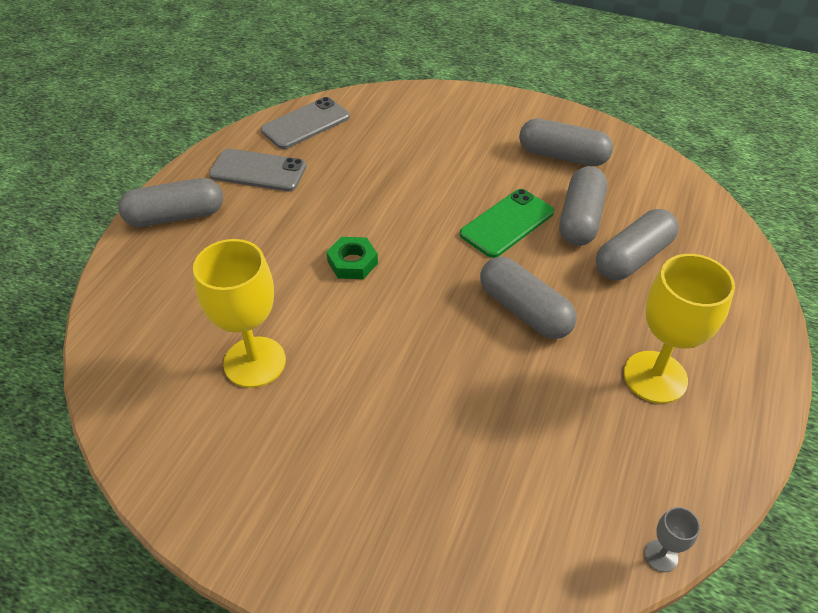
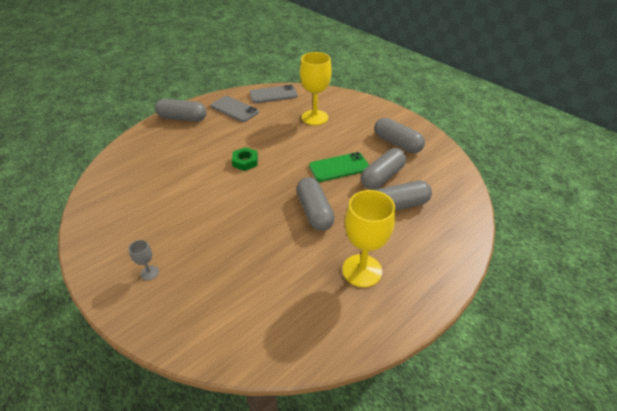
camera: 25 degrees right, 5 degrees down
(254, 362) = (165, 190): yellow goblet -> yellow goblet (315, 117)
(661, 555) = (290, 364): grey goblet -> grey goblet (149, 273)

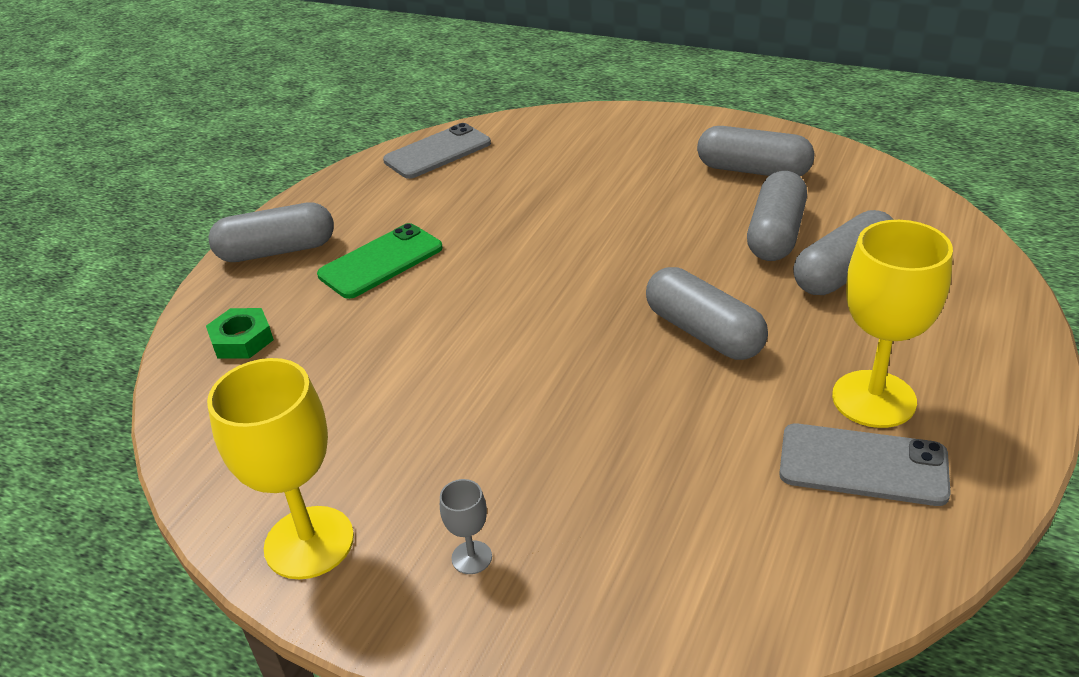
camera: 20 degrees left, 5 degrees down
(234, 109) = (378, 201): grey phone -> grey phone (863, 465)
(245, 162) = (489, 290): green nut -> green nut (242, 340)
(315, 117) = (559, 170): yellow goblet -> yellow goblet (309, 542)
(339, 167) = (682, 242): green phone -> green phone (381, 261)

